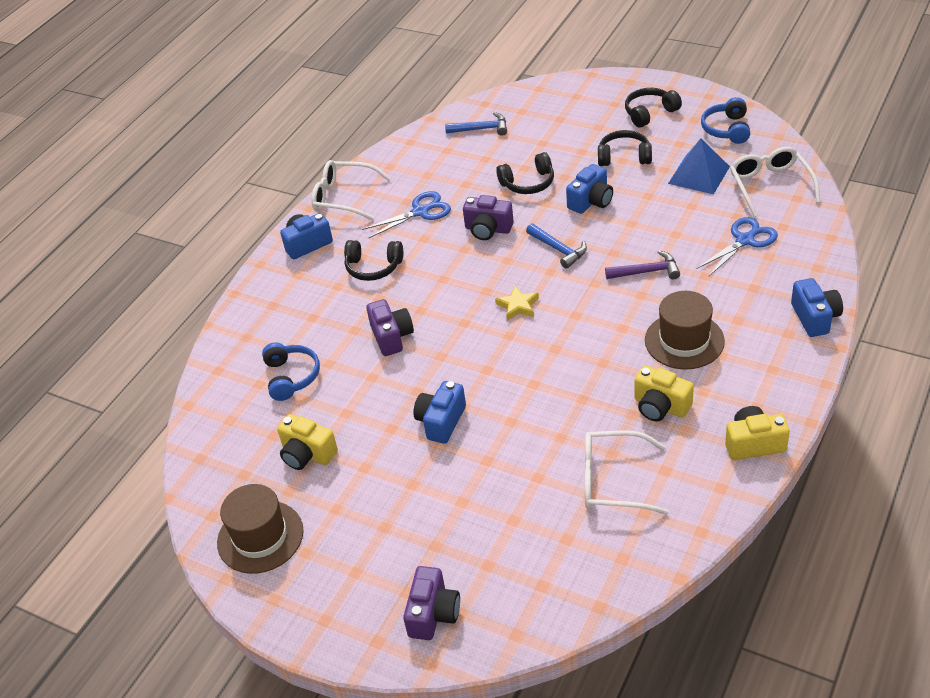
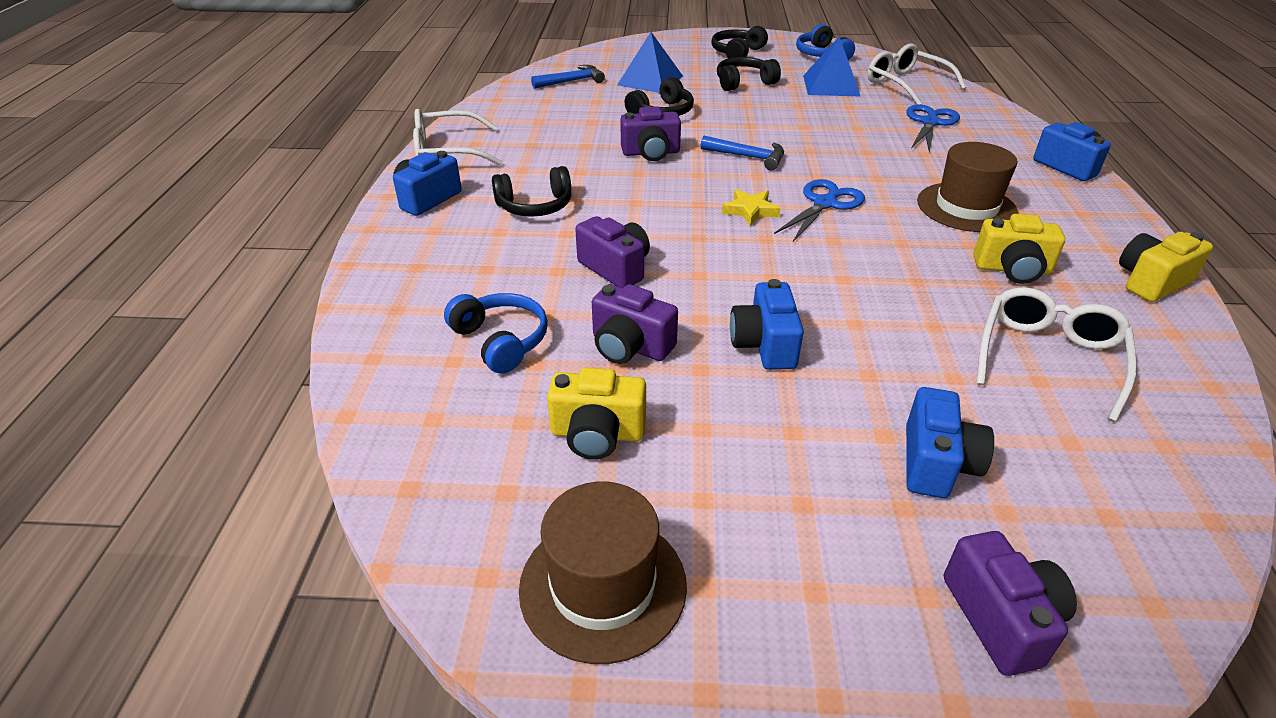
camera: 30 degrees left, 5 degrees down
(361, 401) = (630, 346): none -> purple camera
(420, 212) = (556, 150): blue scissors -> blue scissors (824, 204)
(546, 139) = (650, 80): none -> blue pyramid
(591, 201) = (744, 117): blue camera -> blue camera (936, 463)
(612, 481) = (1048, 357): white glasses -> white glasses turned 135 degrees clockwise
(647, 272) = (862, 159): purple hammer -> none

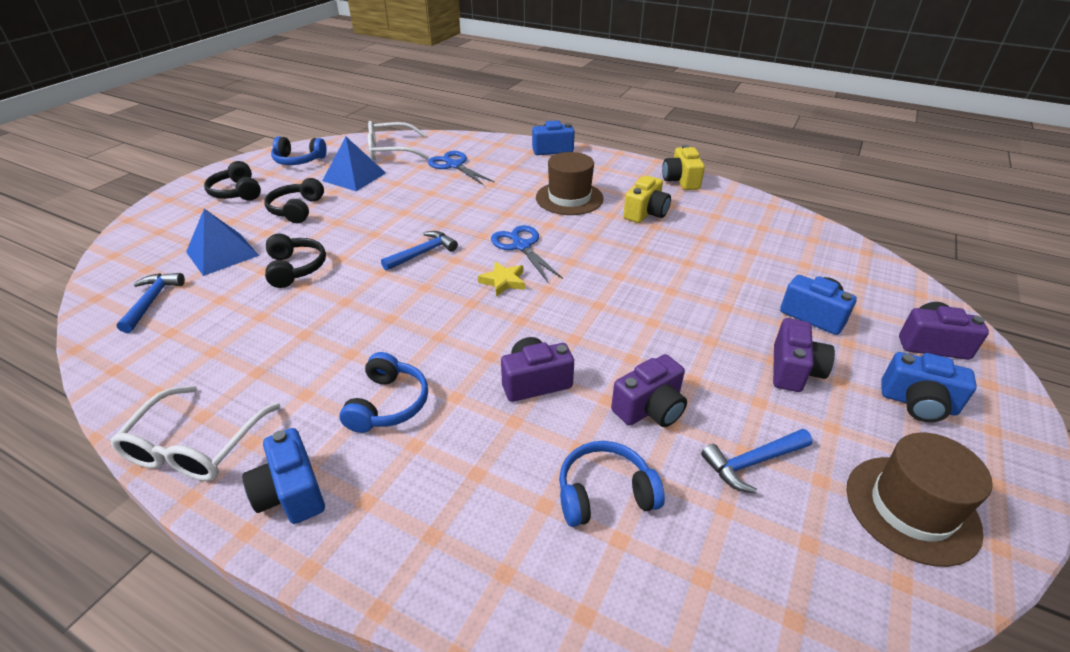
camera: 65 degrees left, 0 degrees up
(535, 206) = (388, 404): black headphones -> blue headphones
(597, 434) = (752, 463): yellow camera -> blue hammer
(651, 153) = (362, 299): purple camera -> purple camera (794, 370)
(764, 345) = (677, 338): blue camera -> blue camera (918, 403)
(1048, 357) = (733, 239): white glasses -> none

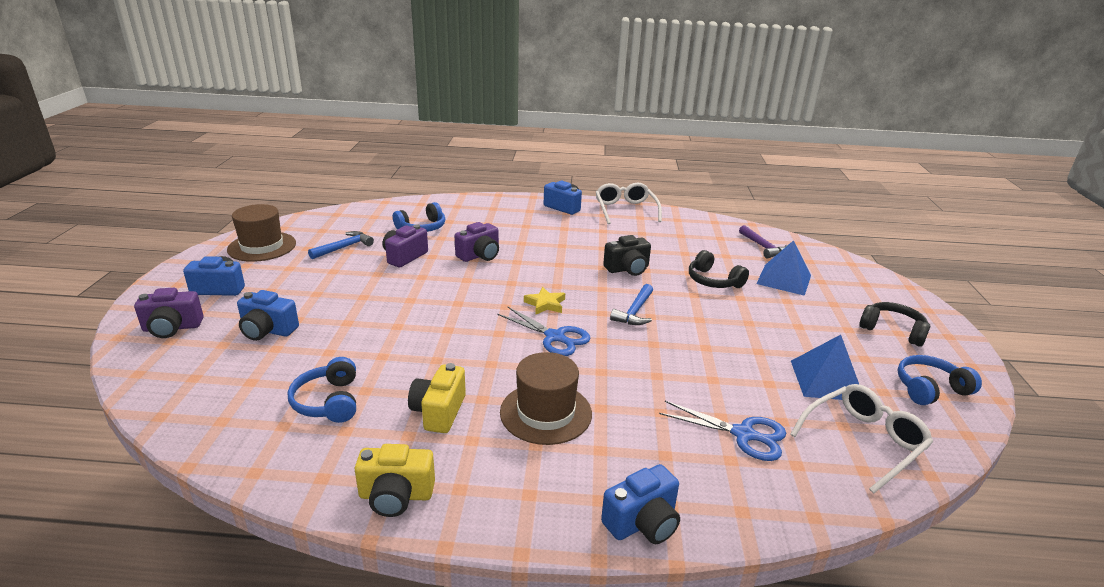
camera: 155 degrees right, 10 degrees down
(152, 301) = (763, 247): blue hammer -> purple hammer
(297, 209) = (804, 326): black headphones -> none
(364, 307) = (628, 269): none -> black camera
(388, 404) = (554, 234): blue headphones -> blue headphones (328, 401)
(681, 181) = (396, 496): yellow camera -> yellow camera turned 120 degrees clockwise
(794, 370) = (302, 290): purple camera -> none

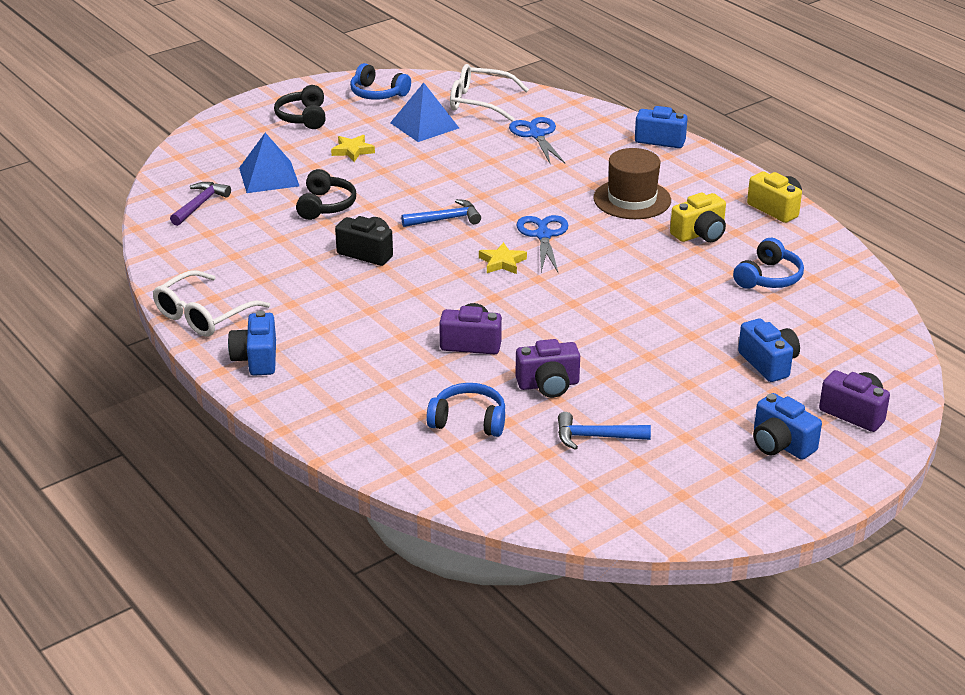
camera: 130 degrees left, 5 degrees up
(262, 246) = (688, 494): brown hat -> none
(799, 325) = (352, 151): none -> yellow star

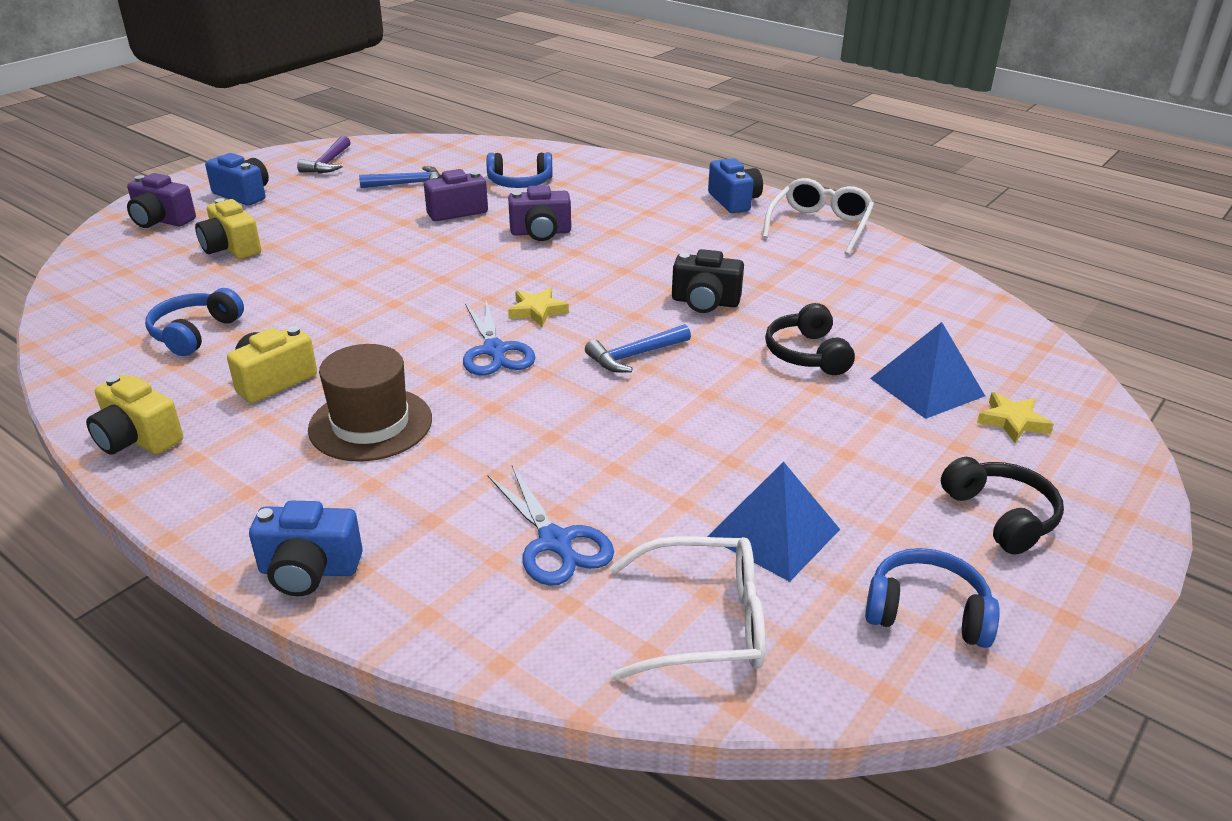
camera: 165 degrees right, 0 degrees up
(200, 204) = (966, 334): purple hammer -> purple hammer (328, 163)
(352, 151) = (850, 452): yellow star -> yellow star (1012, 421)
(768, 363) = (231, 248): blue camera -> yellow camera

